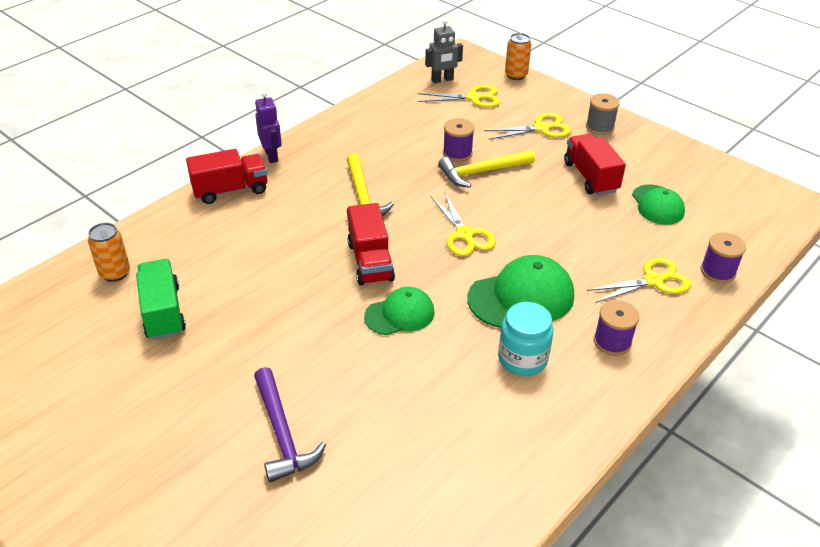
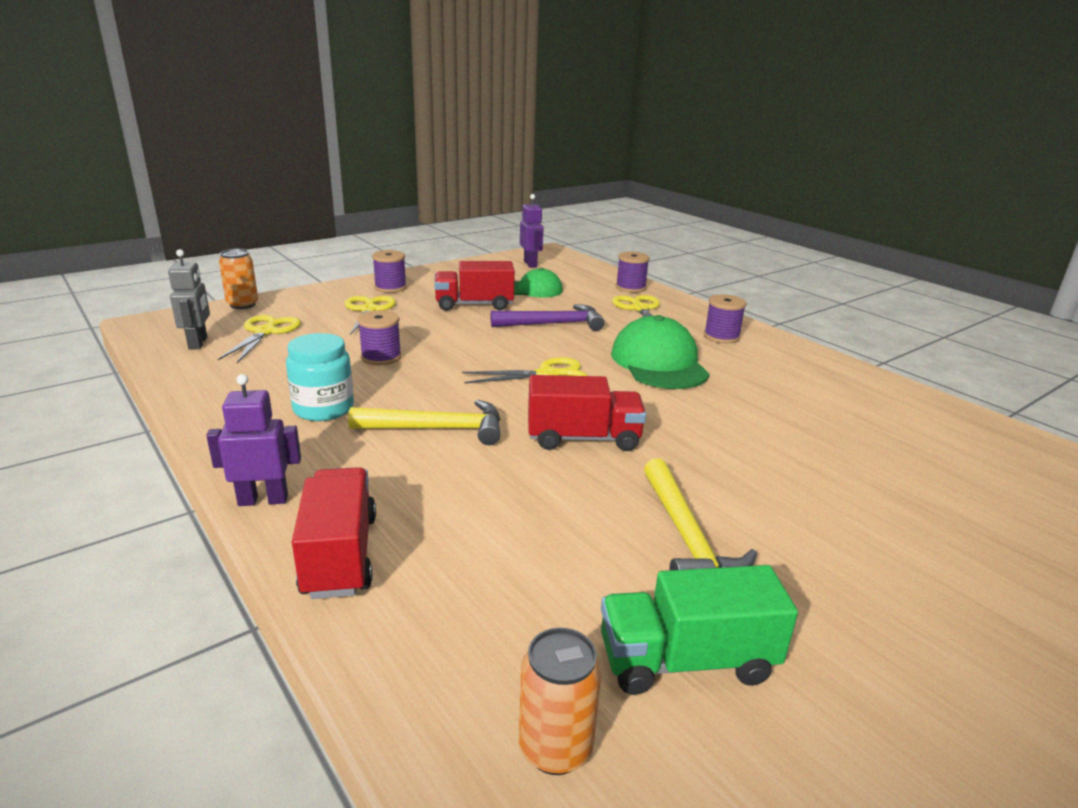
camera: 80 degrees left, 15 degrees down
(282, 433) = (922, 537): purple hammer -> purple hammer (553, 324)
(400, 314) = (687, 430): green cap -> none
(482, 172) = (430, 350): yellow hammer -> yellow hammer (686, 537)
(522, 359) = (751, 376): turquoise jar -> turquoise jar (323, 408)
(599, 127) = (390, 287): grey spool -> purple spool
(736, 194) = (530, 264): none -> purple robot

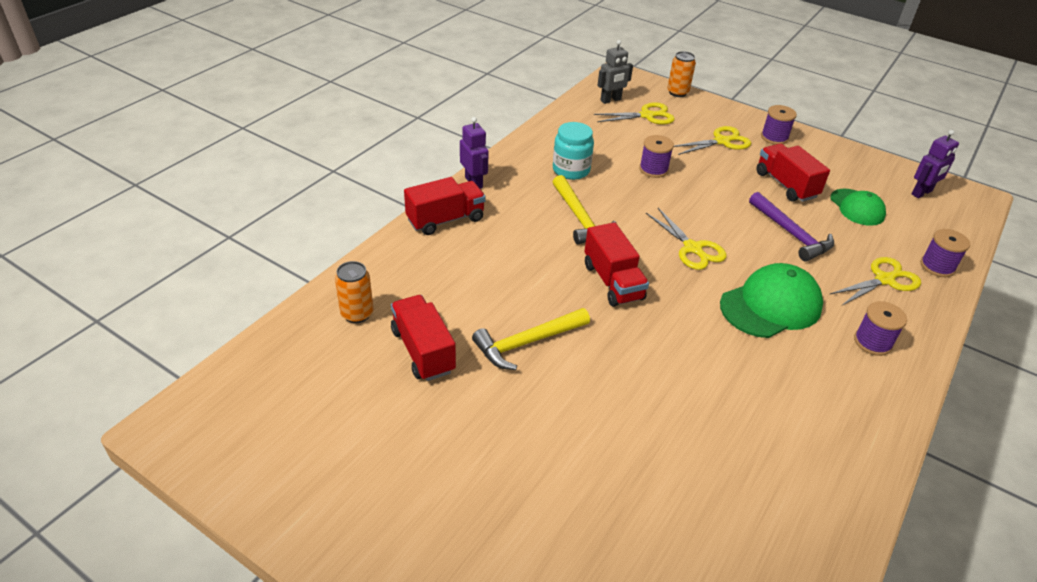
camera: 70 degrees right, 15 degrees up
(686, 661) = (423, 351): green truck -> red truck

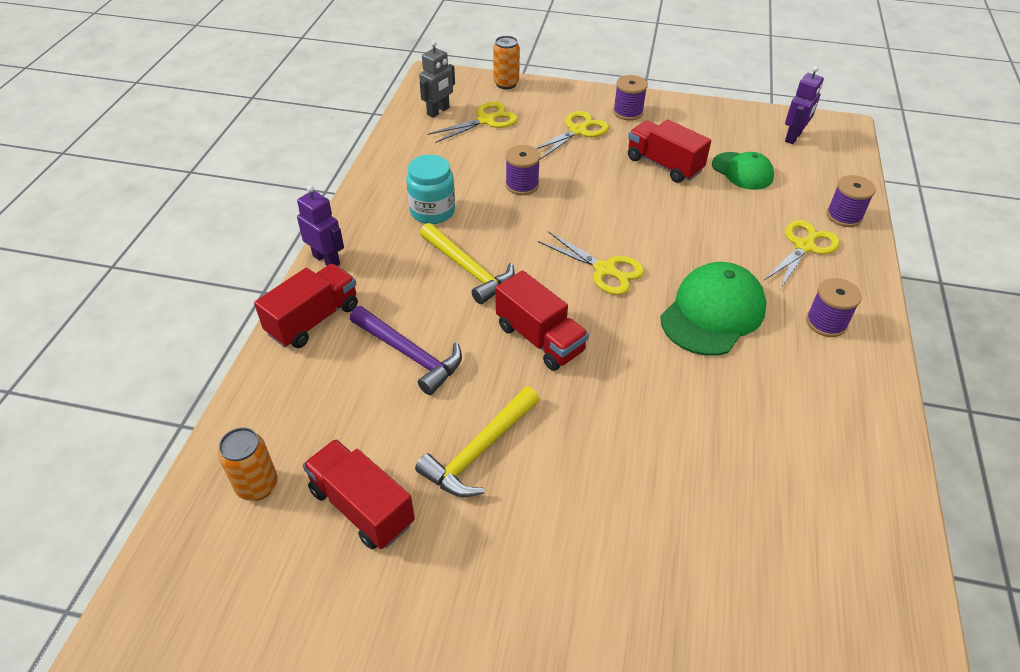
camera: 20 degrees left, 5 degrees up
(791, 234) = (694, 221): purple hammer -> purple hammer (409, 355)

